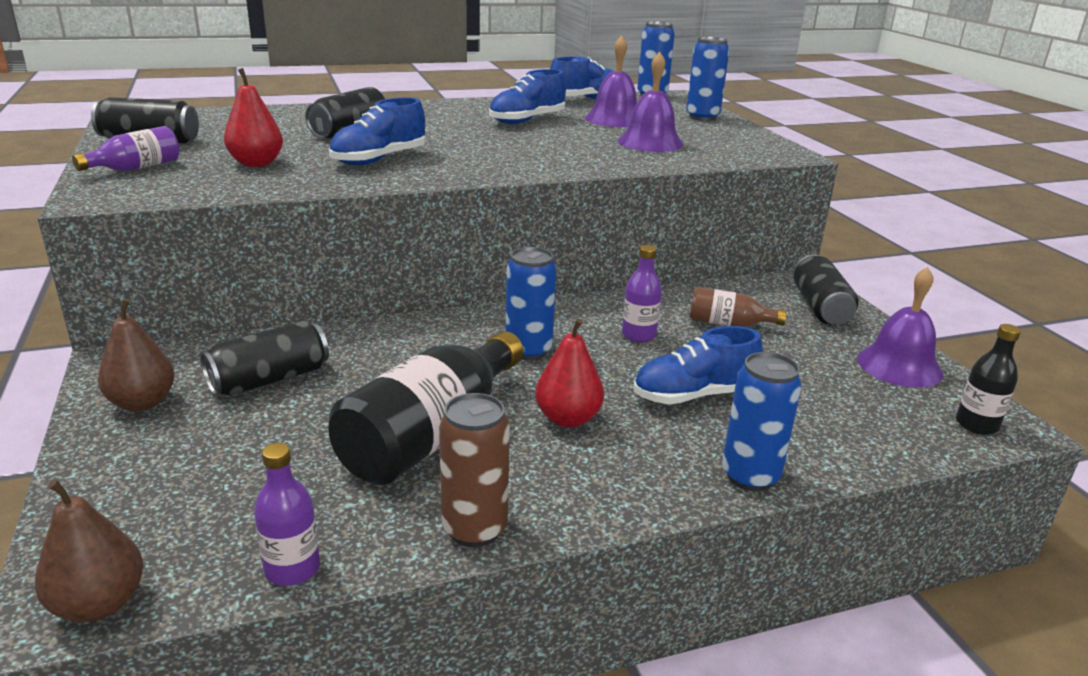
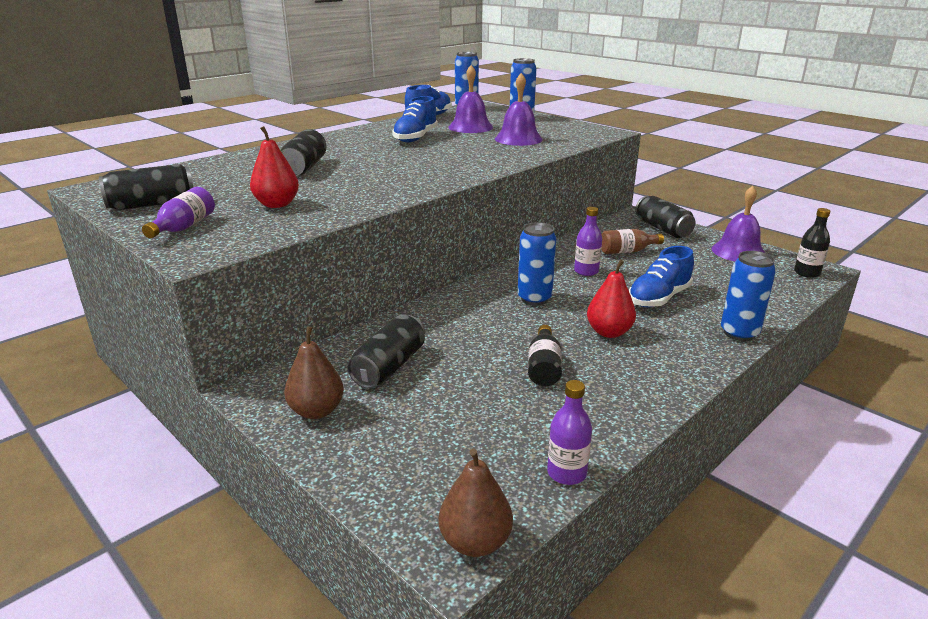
camera: 25 degrees left, 0 degrees up
(379, 159) = (363, 184): blue shoe -> none
(432, 435) = (544, 367): black bottle -> black bottle, size x0.50
(474, 529) = (638, 411): brown can -> none

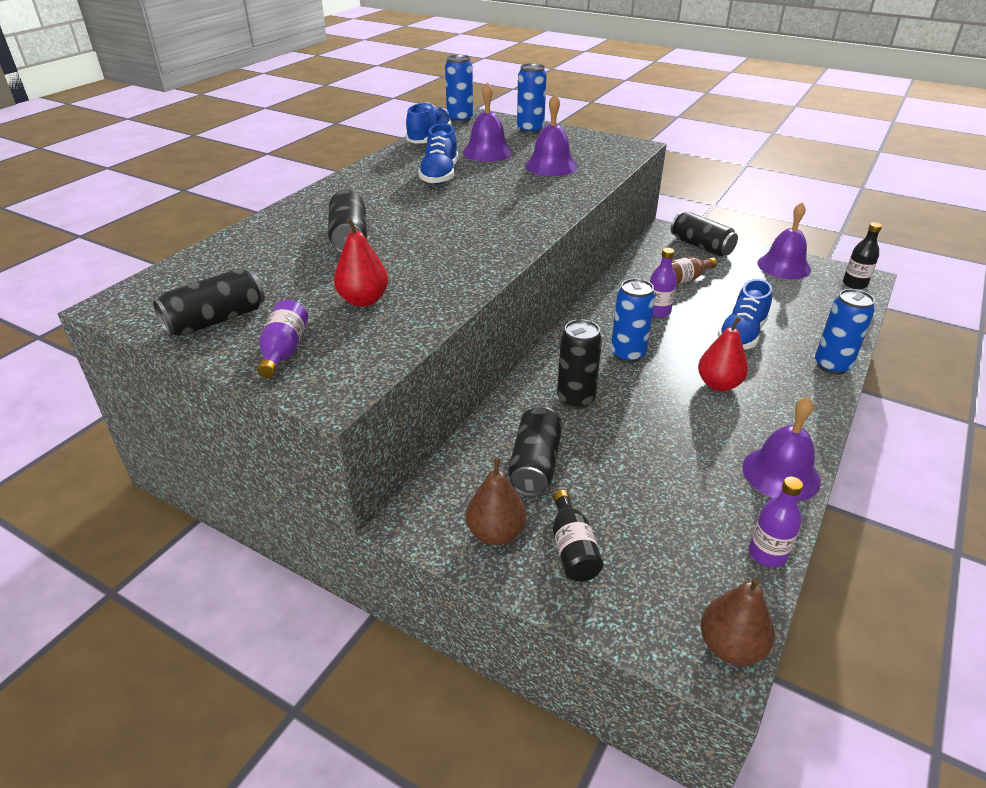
camera: 15 degrees left, 10 degrees up
(461, 325) = (575, 399): none -> black can
(544, 367) = (682, 437): black bottle -> black bottle (572, 549)
(626, 411) = (781, 474): none -> purple bell

